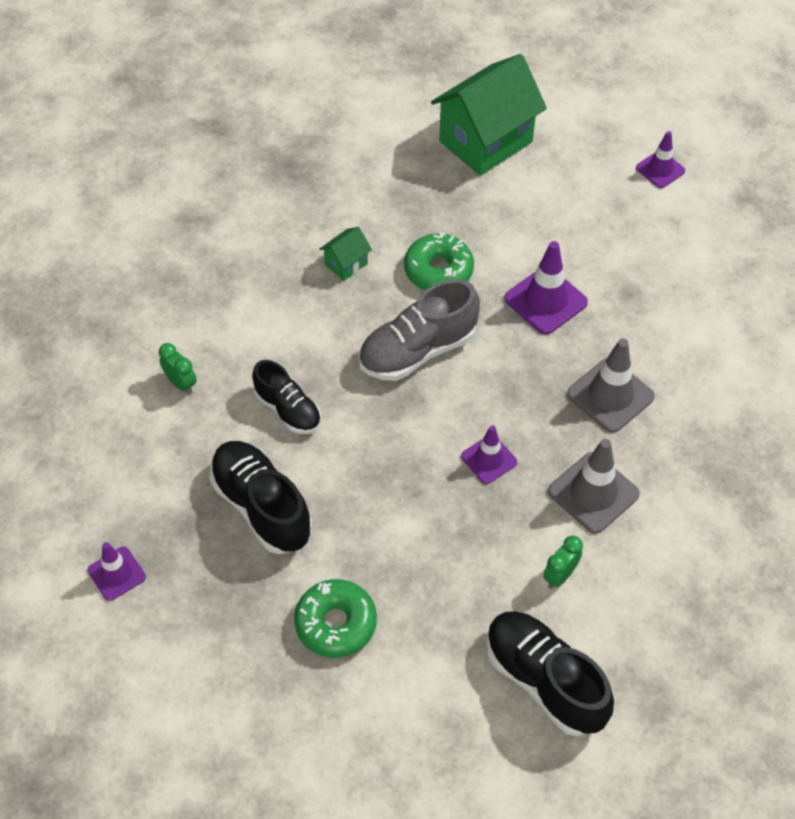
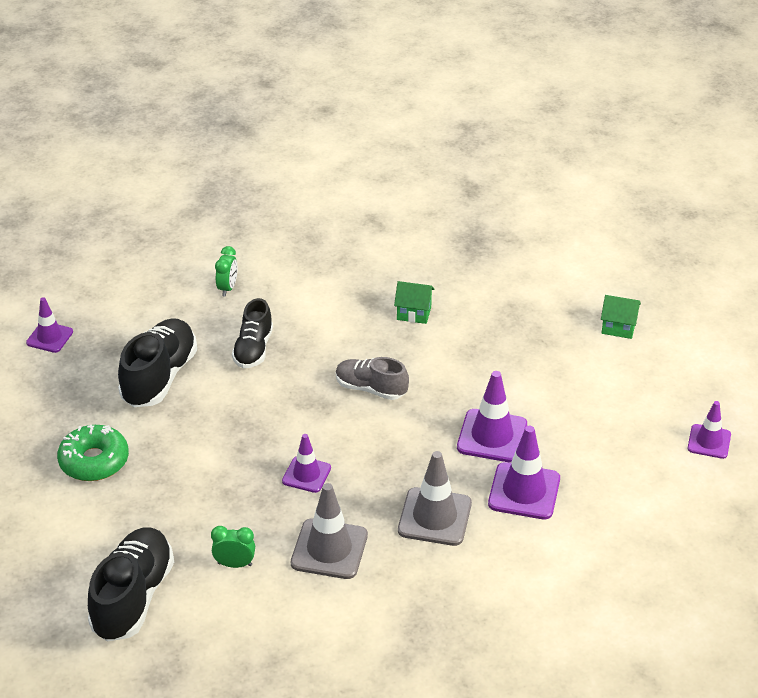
camera: 55 degrees right, 15 degrees down
(417, 351) = (370, 389): grey shoe -> grey shoe, size x0.64
(438, 270) = (459, 363): green donut -> none
(485, 141) = (618, 328): green house -> green house, size x0.43
(626, 318) = (524, 491): none -> purple traffic cone

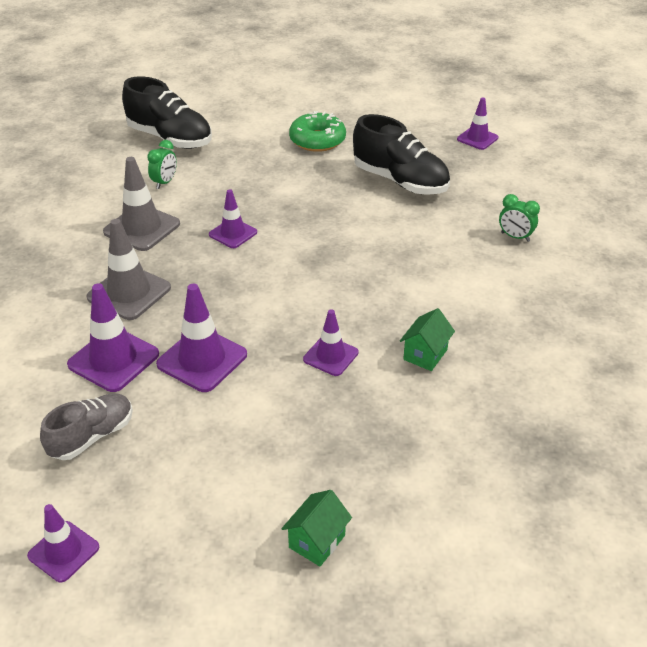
camera: 110 degrees right, 0 degrees up
(253, 349) = (414, 236): black shoe -> none
(370, 389) = (320, 294): grey shoe -> grey shoe (92, 436)
(444, 363) = (330, 356): none -> purple traffic cone

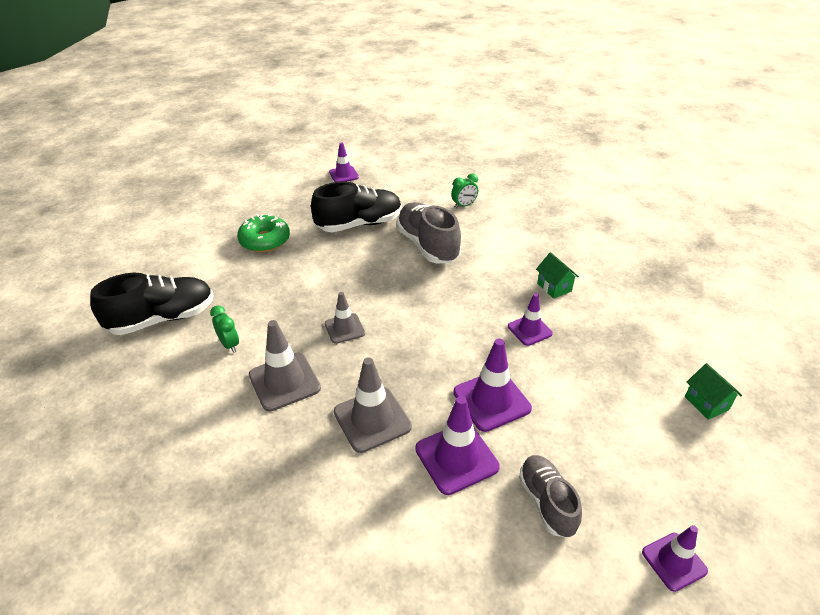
camera: 60 degrees left, 0 degrees up
(233, 233) = (344, 328): purple traffic cone -> grey traffic cone
(410, 237) = (427, 245): none -> grey shoe

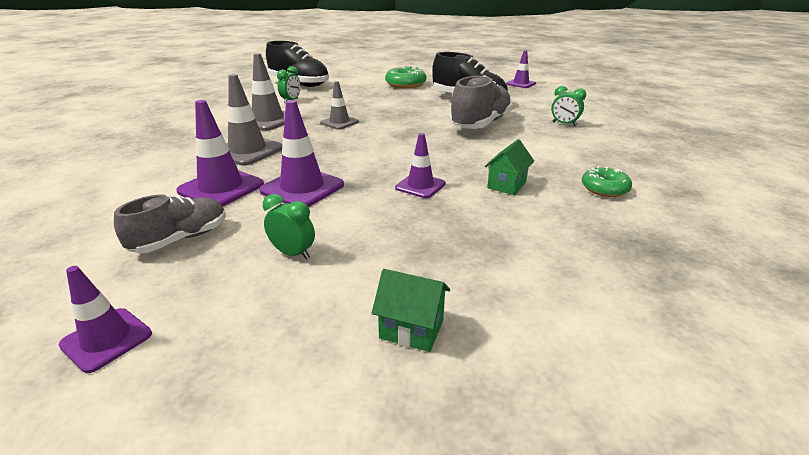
camera: 60 degrees right, 10 degrees down
(585, 249) = (604, 189): none -> green donut
(601, 434) = (293, 253): none -> green clock
(706, 403) = (411, 329): green house -> green house turned 75 degrees clockwise

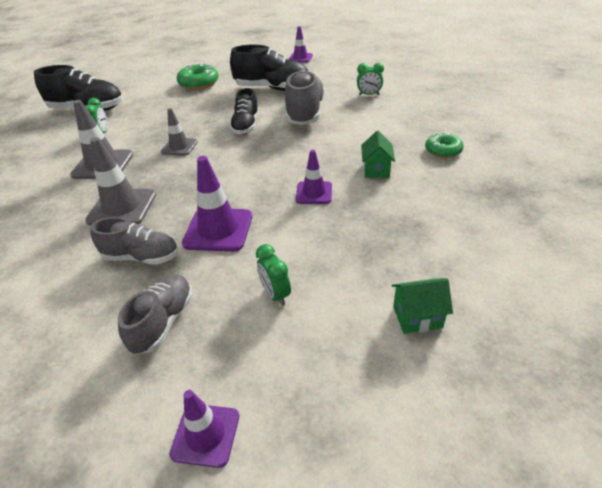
camera: 25 degrees left, 10 degrees up
(221, 188) = (142, 257): purple traffic cone -> grey shoe
(293, 253) = (275, 294): green clock -> green clock turned 120 degrees counterclockwise
(413, 121) = (246, 126): none -> black shoe

